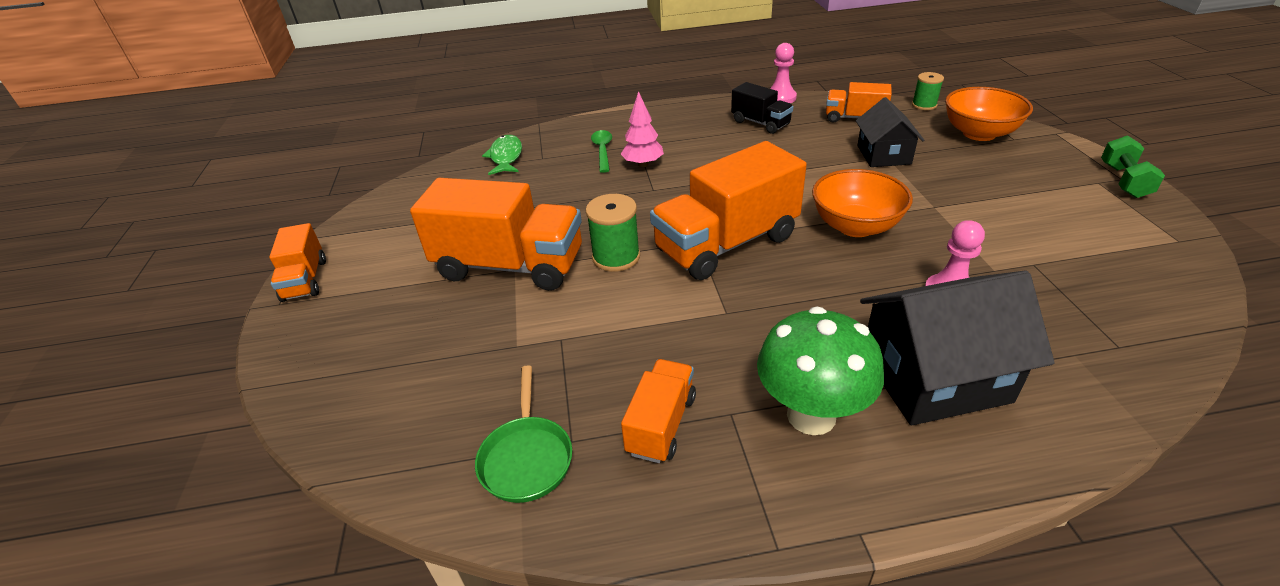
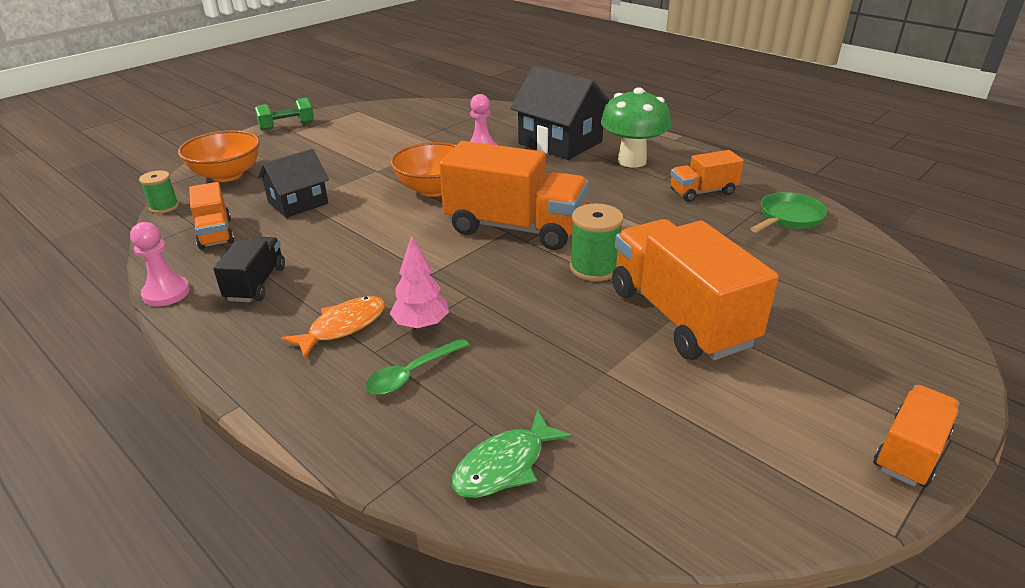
camera: 130 degrees left, 5 degrees down
(675, 141) = (343, 326): none -> orange fish

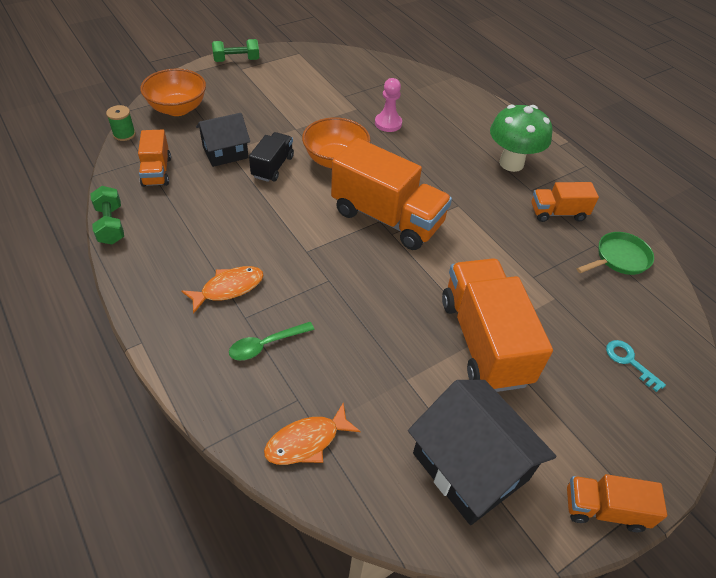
camera: 10 degrees right, 15 degrees up
(166, 293) = (111, 225): pink pawn -> green dumbbell
(256, 284) = (176, 231): black truck -> black truck (273, 167)
(421, 325) = (285, 300): pink tree -> none
(505, 465) = (306, 441): green fish -> orange fish
(560, 142) = (457, 128): black house -> black house (470, 466)
(594, 268) = (435, 275): green spool -> none
(852, 303) = (629, 361): none -> turquoise key
(910, 452) = (604, 509): orange truck -> orange truck turned 135 degrees counterclockwise

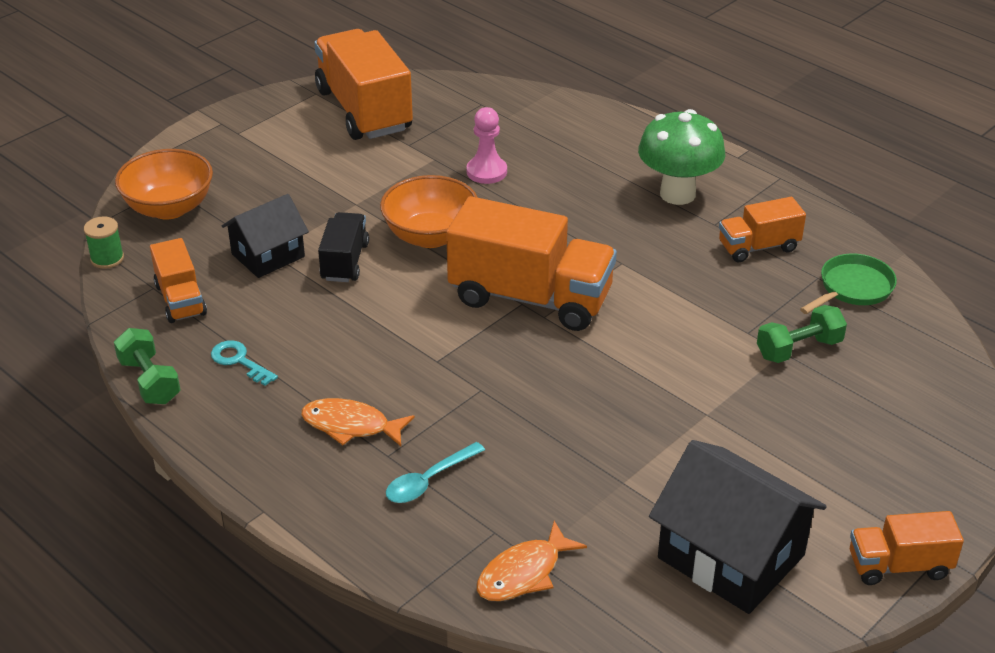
camera: 10 degrees left, 10 degrees down
(228, 288) = (350, 426): orange fish -> orange fish turned 120 degrees counterclockwise
(236, 60) = (225, 122): green dumbbell -> green dumbbell (799, 349)
(266, 345) = (429, 480): green spoon -> turquoise spoon
(484, 341) = (706, 419): orange truck -> orange truck (364, 110)
(629, 361) = (893, 406): turquoise key -> turquoise key (239, 361)

